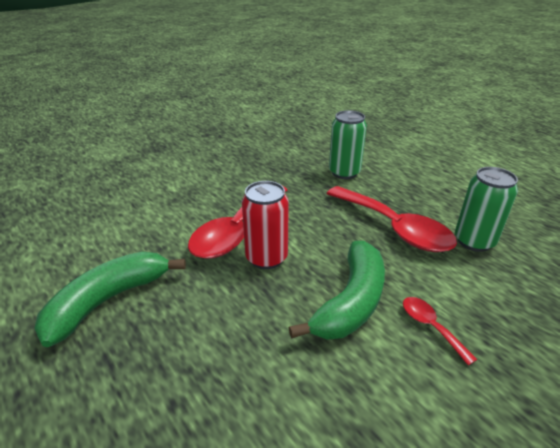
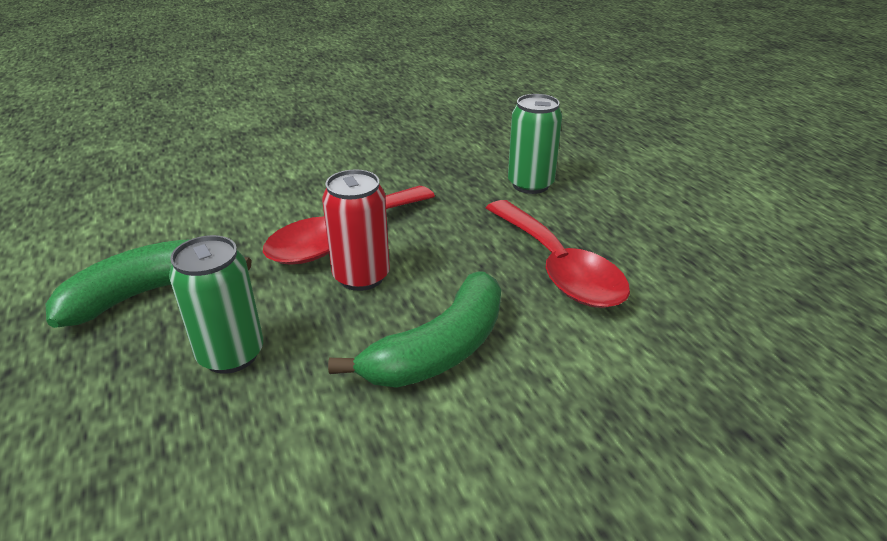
camera: 15 degrees right, 0 degrees up
(430, 326) = (530, 400): red spoon -> none
(474, 241) = (666, 304): green can -> green can (231, 354)

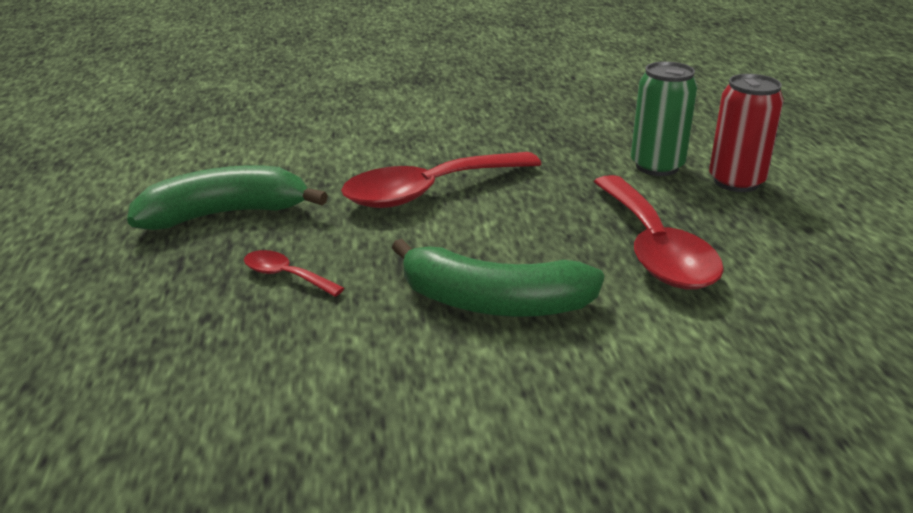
camera: 15 degrees right, 5 degrees down
(231, 354) = (285, 276): green can -> red spoon
(361, 276) = (436, 228): red can -> red can (736, 182)
(440, 349) = (494, 303): green banana -> green banana turned 45 degrees clockwise

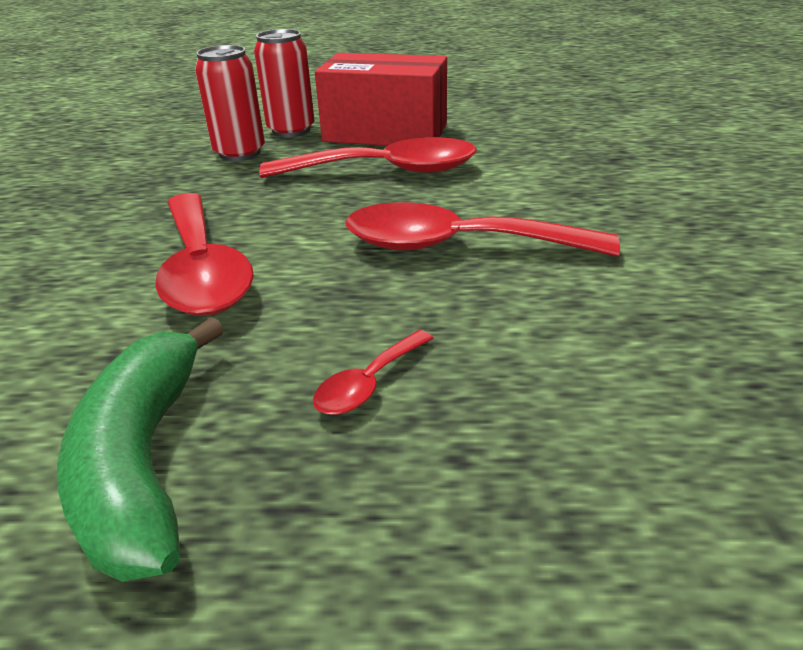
camera: 80 degrees left, 5 degrees up
(494, 303) = (457, 246): green banana -> red spoon
(657, 166) = (240, 153): green can -> red can
(769, 238) = (385, 133): none -> red box

